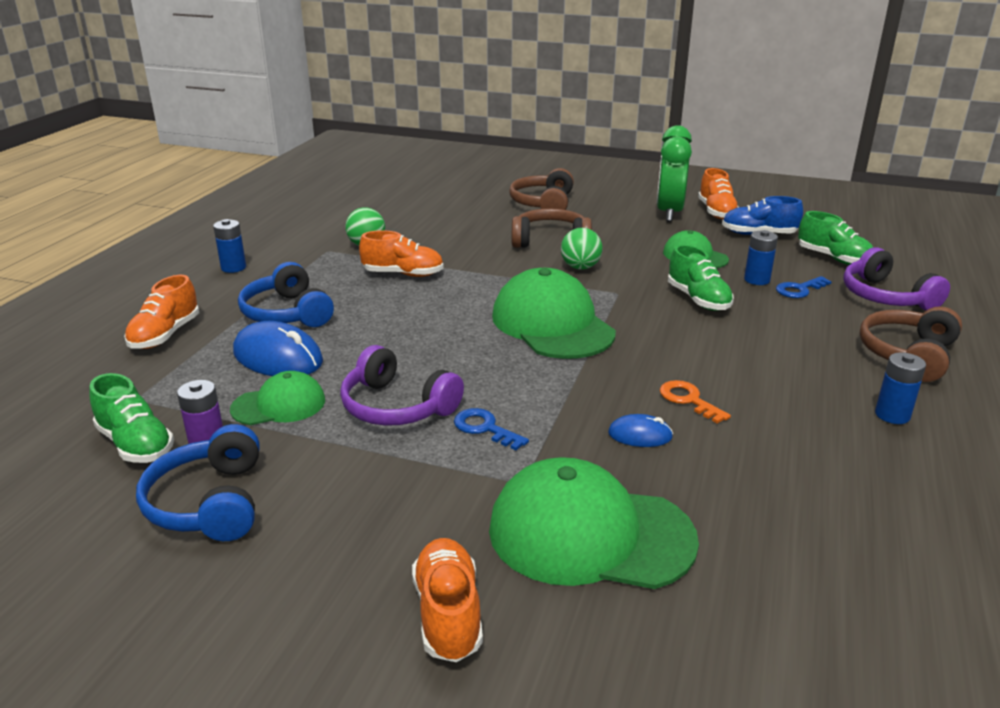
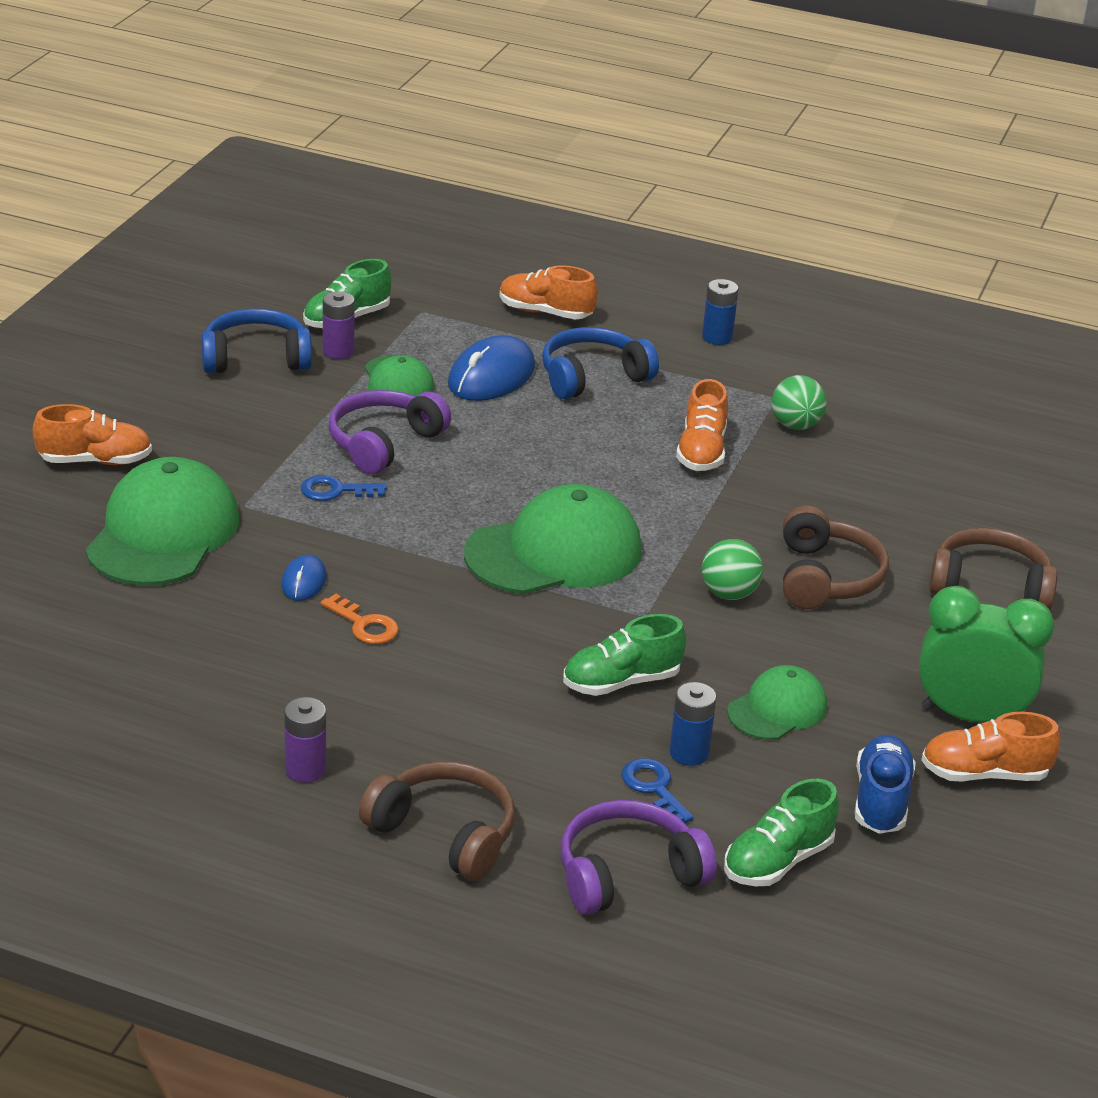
camera: 90 degrees right, 5 degrees up
(484, 428) = (335, 491): blue key -> blue key turned 135 degrees counterclockwise
(688, 400) = (364, 625): orange key -> orange key turned 75 degrees clockwise
(892, 415) = (305, 769): blue battery -> purple battery

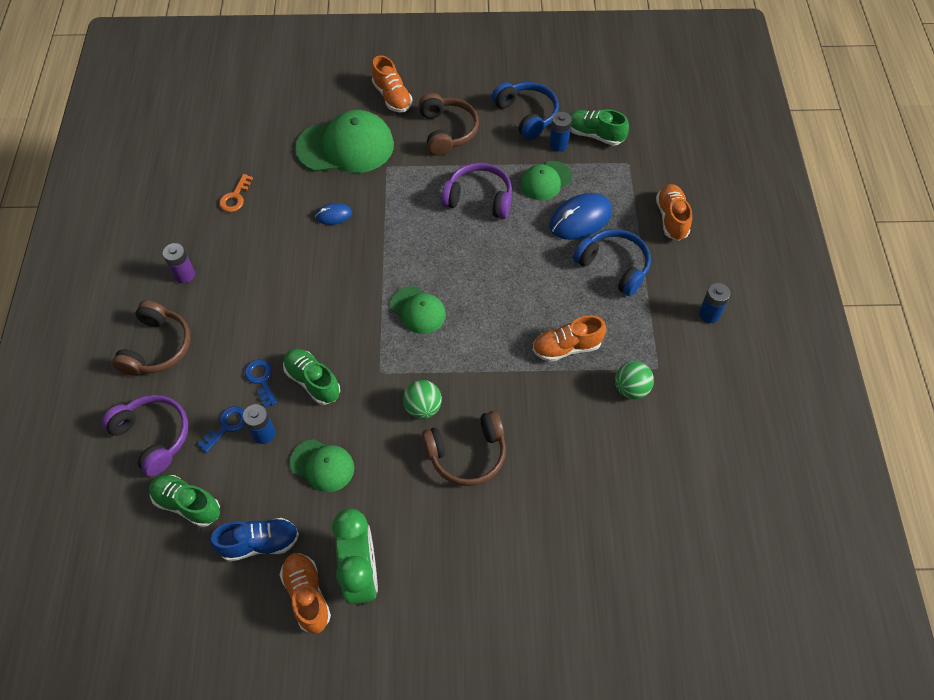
camera: 70 degrees right, 25 degrees up
(335, 491) = (421, 196): blue key -> blue key (261, 379)
(338, 351) = (558, 144): purple battery -> blue battery
(364, 625) = (309, 253): orange key -> orange key (235, 197)
(491, 376) = (580, 219): blue mouse -> blue mouse turned 45 degrees counterclockwise
(554, 552) = (418, 310): green cap -> green cap, size x0.55
(989, 586) = (509, 552): brown headphones -> brown headphones (447, 131)

